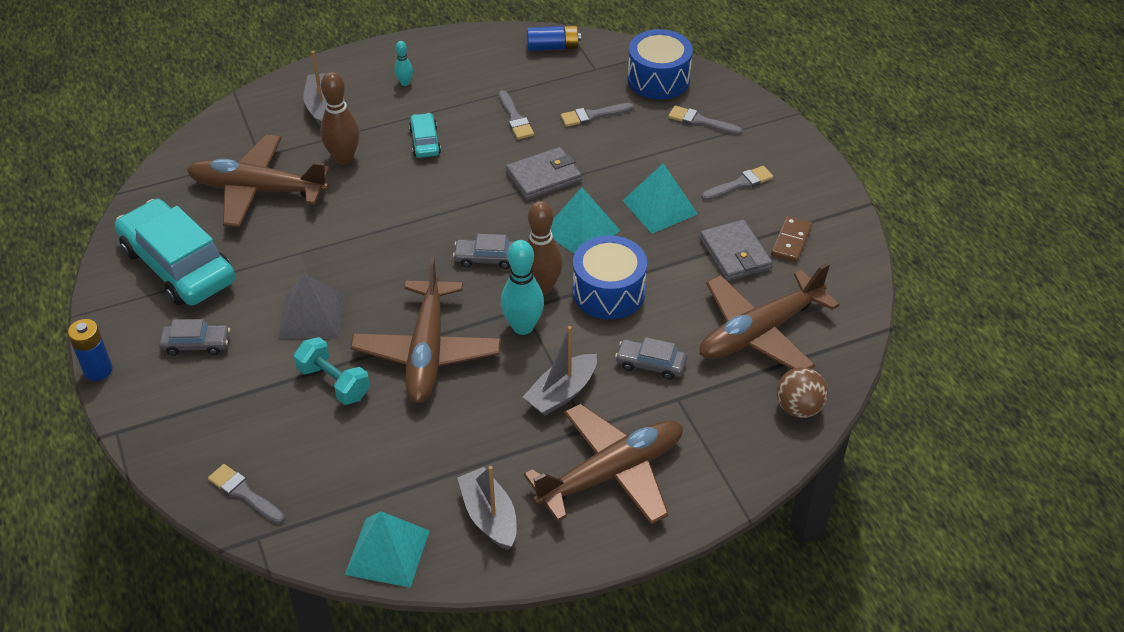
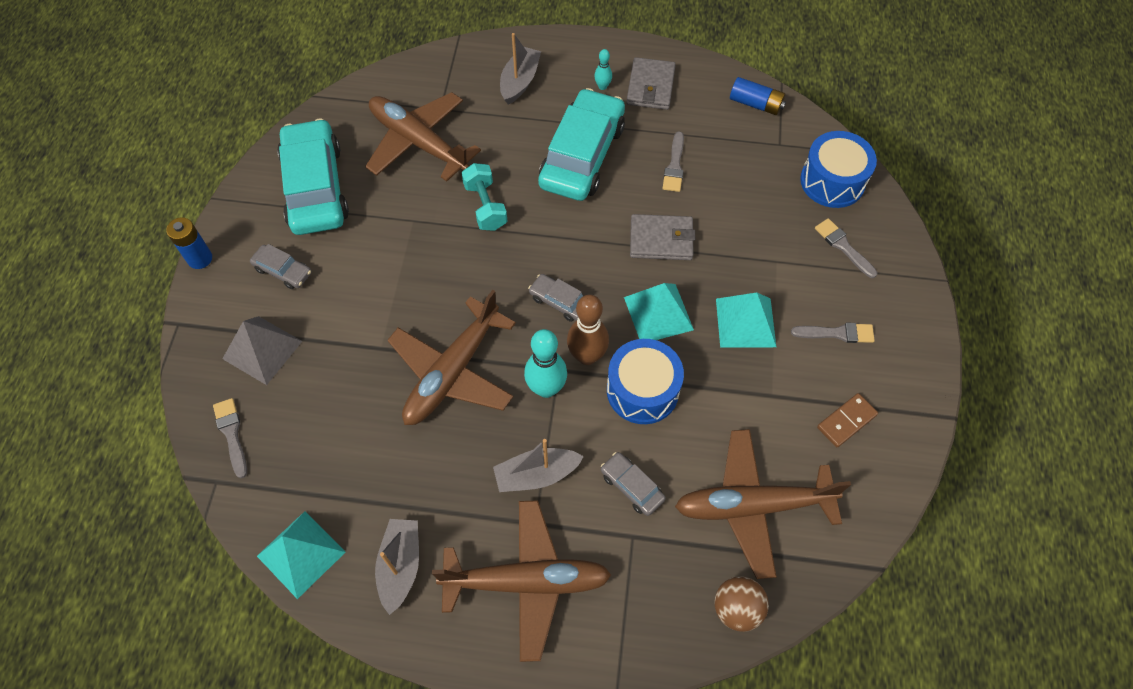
camera: 30 degrees right, 15 degrees up
(311, 316) = (384, 289): grey pyramid -> grey pyramid (262, 350)
(334, 383) = (361, 364): turquoise dumbbell -> turquoise dumbbell (485, 206)
(343, 158) = (505, 141): brown bowling pin -> none
(425, 141) = (582, 155): turquoise car -> turquoise car, size x2.21
(593, 115) = (746, 194): grey brush -> none
(735, 254) = (783, 408): grey wallet -> grey wallet (650, 86)

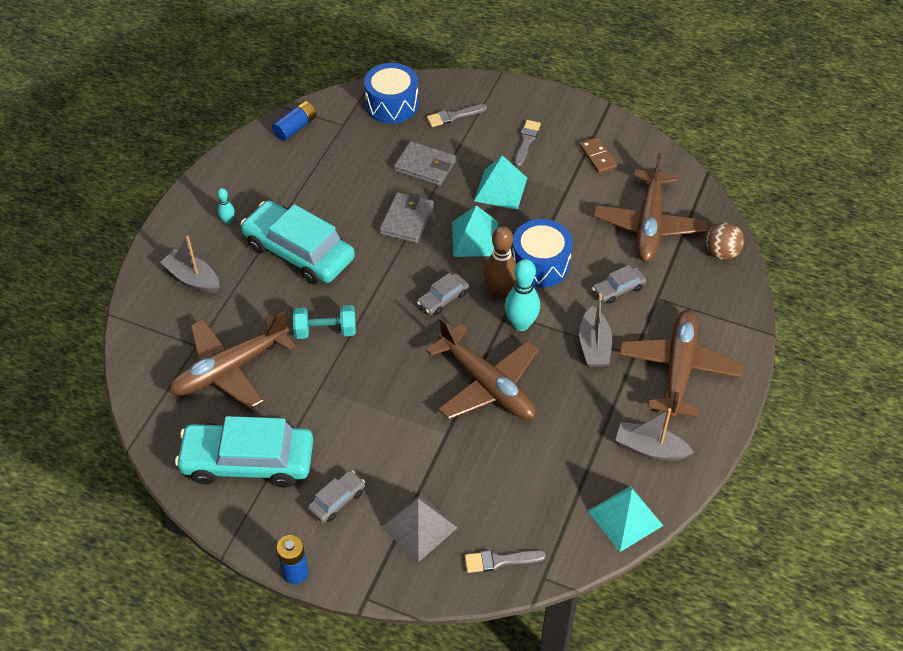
camera: 75 degrees left, 10 degrees down
(650, 86) = (244, 189): grey wallet -> grey wallet (425, 166)
(674, 166) = (336, 194): grey brush -> none

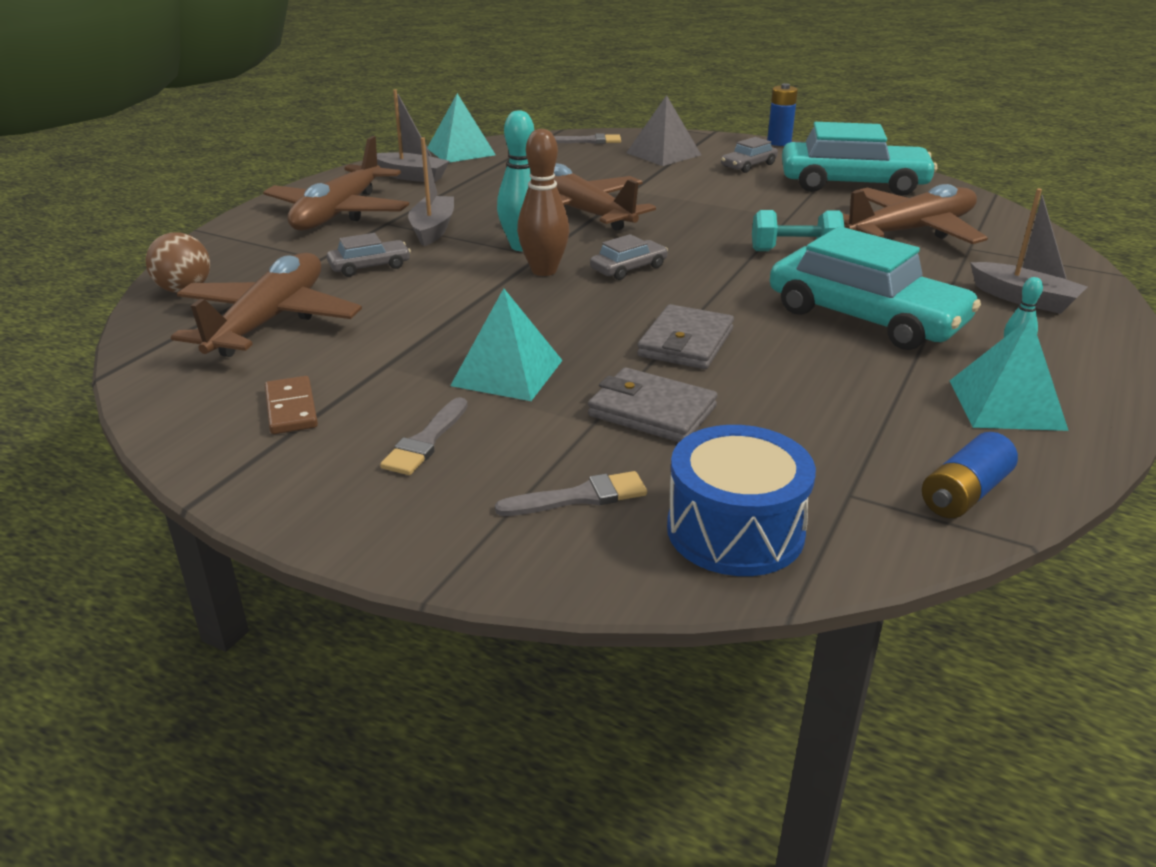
camera: 175 degrees left, 20 degrees down
(475, 238) = (569, 319): turquoise pyramid -> turquoise pyramid (1006, 404)
(540, 264) = (472, 291): blue drum -> none

